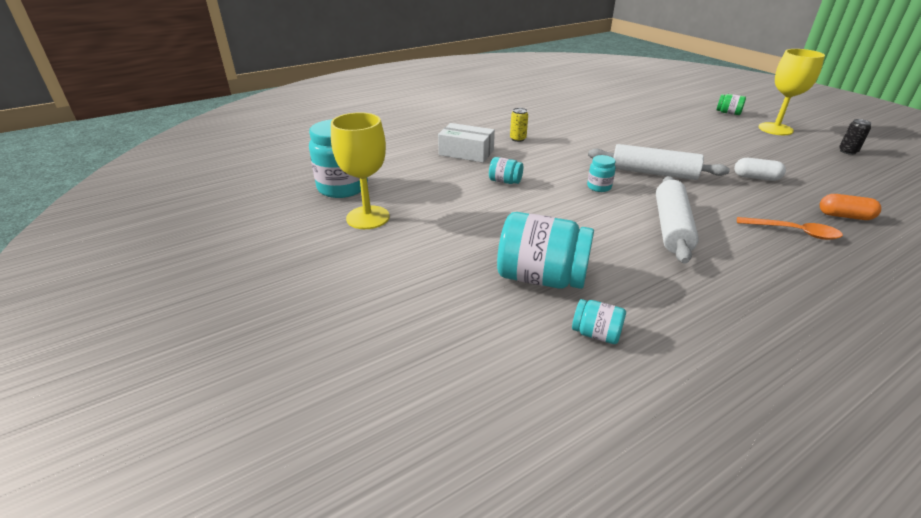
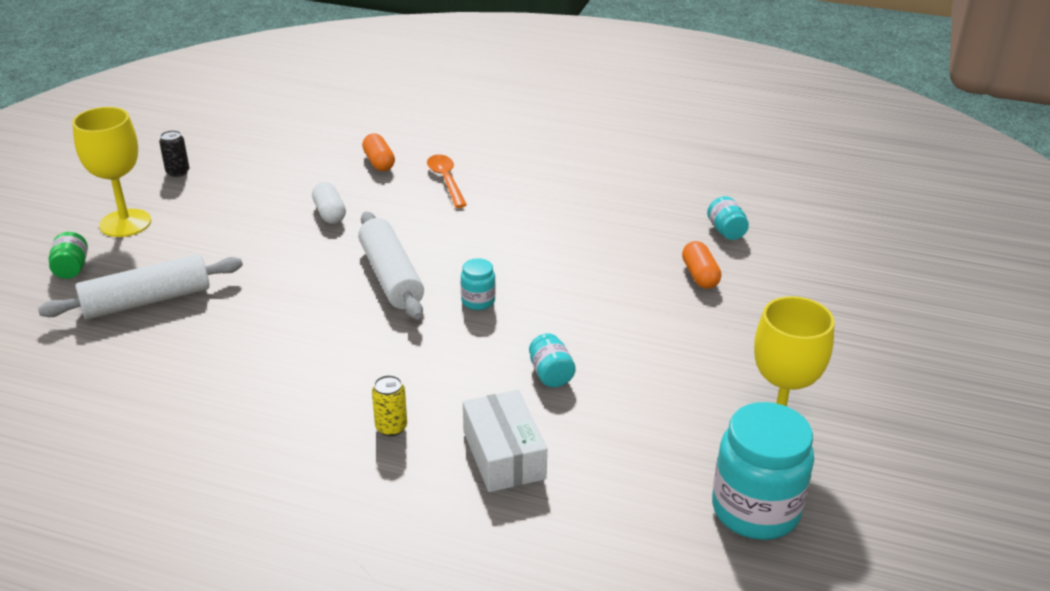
camera: 130 degrees left, 0 degrees up
(541, 278) = (700, 275): turquoise jar -> orange capsule
(671, 227) = (517, 237): white rolling pin -> white rolling pin (147, 301)

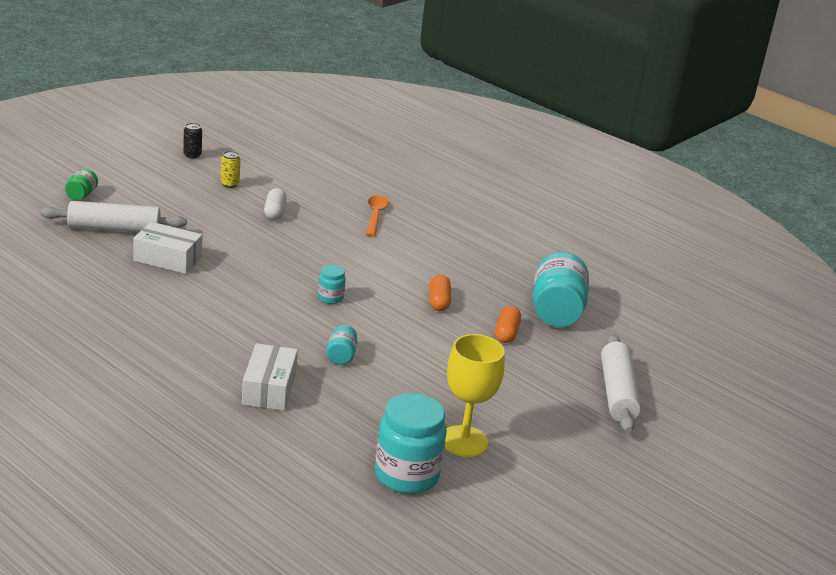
camera: 20 degrees right, 5 degrees down
(125, 223) = (134, 177): yellow goblet -> none
(245, 319) = (167, 259): none -> white box
(379, 162) = (337, 189): orange capsule -> orange capsule (439, 301)
(391, 276) = (284, 264): white rolling pin -> white rolling pin (617, 393)
(391, 427) = (210, 349): yellow can -> yellow can (229, 184)
(726, 231) = (556, 312): turquoise jar -> turquoise jar, size x2.09

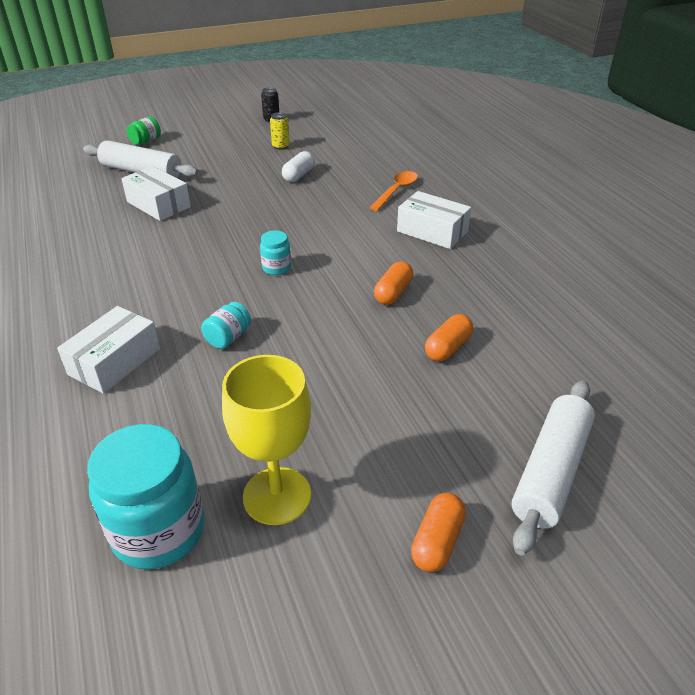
camera: 30 degrees right, 10 degrees up
(432, 248) = (432, 231): none -> white box
(556, 312) = (532, 332): turquoise jar -> none
(576, 441) = (437, 541): none -> orange capsule

